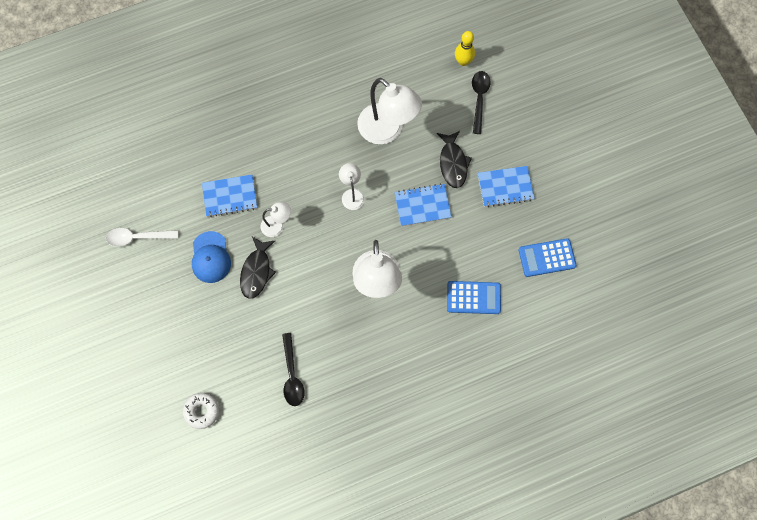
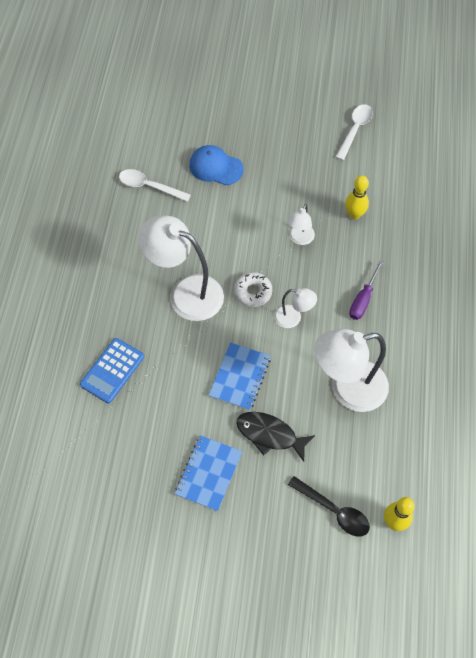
camera: 120 degrees right, 10 degrees down
(202, 411) = (166, 113): white donut -> white donut (253, 292)
(210, 257) = (301, 174): blue cap -> blue cap (215, 167)
(230, 196) = (354, 214): blue notebook -> yellow bowling pin
(256, 271) = (263, 202): black fish -> none
(292, 375) = (149, 186): black spoon -> white spoon
(307, 154) = (363, 300): none -> purple screwdriver
(547, 257) = (103, 468): blue calculator -> none

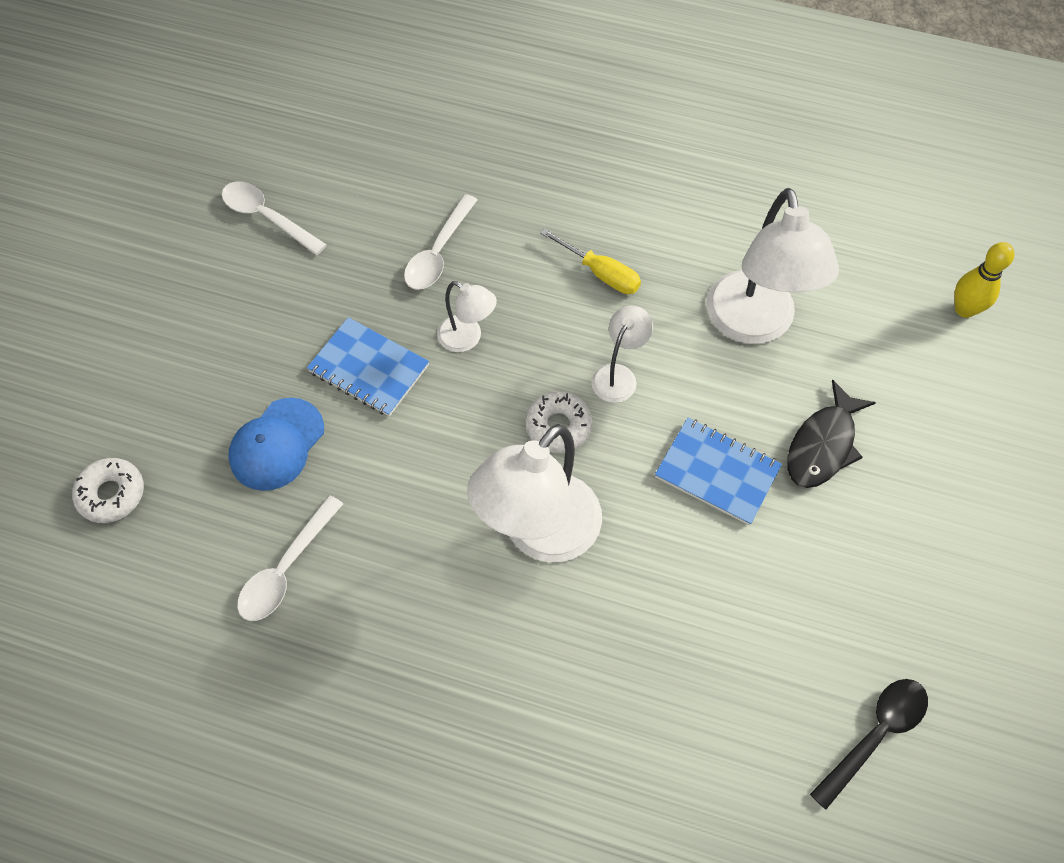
camera: 80 degrees left, 0 degrees up
(112, 370) = (681, 684): blue calculator -> none
(176, 109) = (111, 494): none -> white donut
(209, 473) = (886, 546): blue notebook -> blue notebook (369, 368)
(334, 510) = (948, 381): black spoon -> black spoon (875, 735)
(354, 214) = (438, 252): yellow bowling pin -> white spoon
(363, 300) = (600, 273): purple screwdriver -> yellow screwdriver

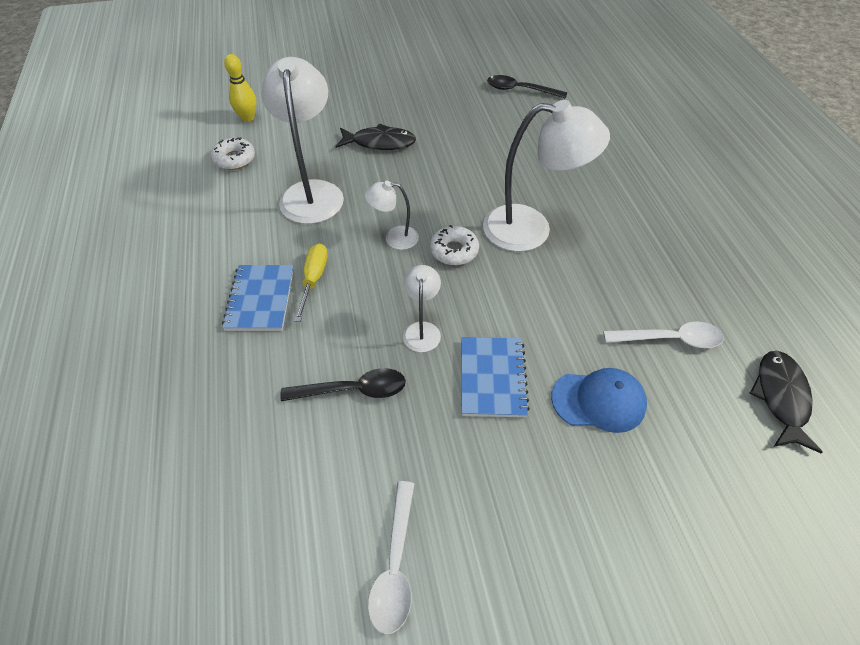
camera: 120 degrees left, 10 degrees down
(111, 494) = (738, 493): white donut -> white donut (234, 159)
(146, 622) = (781, 397): none -> black fish
(438, 252) = (353, 390): white spoon -> black spoon
(717, 472) = (429, 174): blue notebook -> blue notebook (260, 299)
(753, 324) = (312, 192): white lamp -> white lamp turned 60 degrees counterclockwise

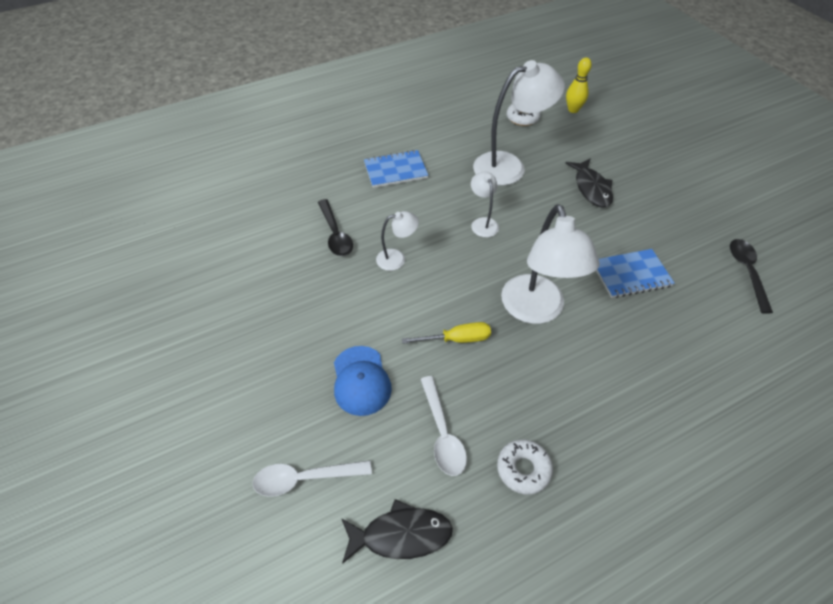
camera: 75 degrees right, 0 degrees up
(313, 279) = (422, 190): yellow screwdriver -> yellow screwdriver (457, 339)
(395, 565) = (218, 283): white spoon -> white spoon (304, 478)
(454, 251) = (485, 262): white donut -> white donut (523, 469)
(492, 378) = (365, 308): blue notebook -> blue notebook (631, 275)

